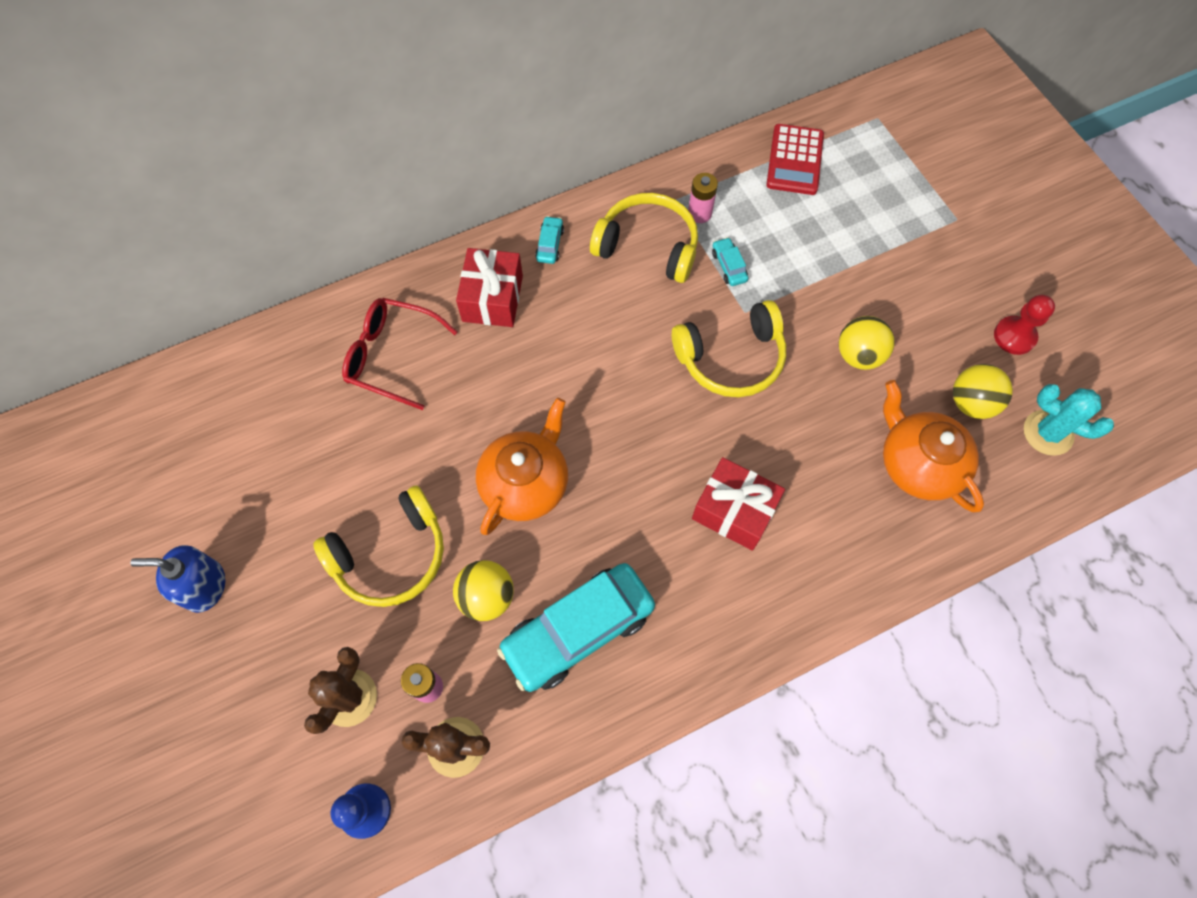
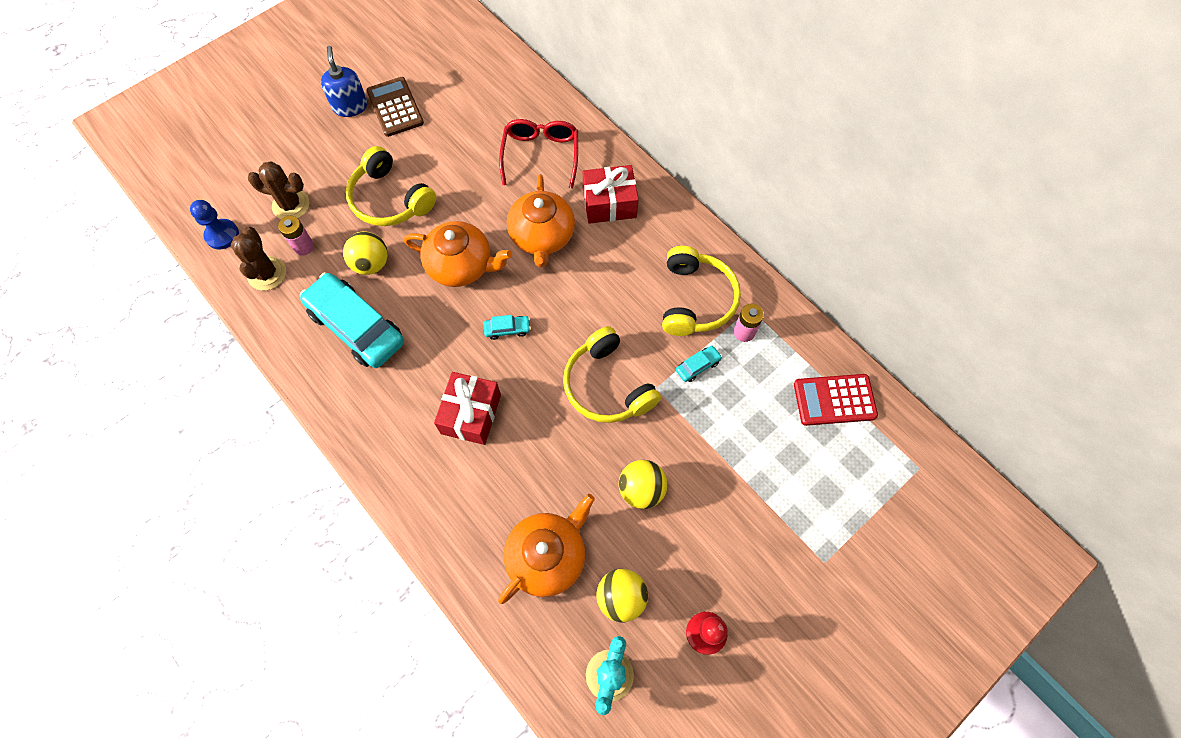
camera: 75 degrees right, 0 degrees up
(234, 523) = (395, 107): none -> brown calculator
(514, 381) = (542, 236): none -> orange teapot
(550, 244) = (672, 229): turquoise car -> turquoise car (507, 329)

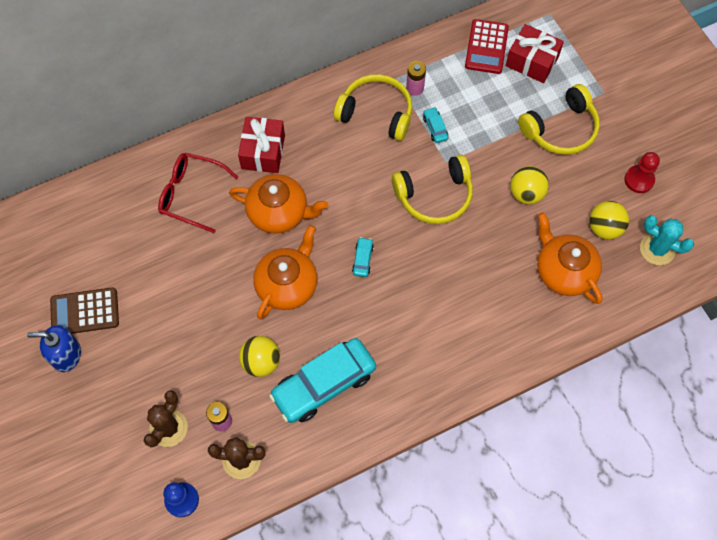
camera: 75 degrees left, 0 degrees up
(390, 199) = (194, 334): yellow headphones -> yellow headphones (561, 129)
(471, 414) = (433, 303): red gift -> red gift (532, 61)

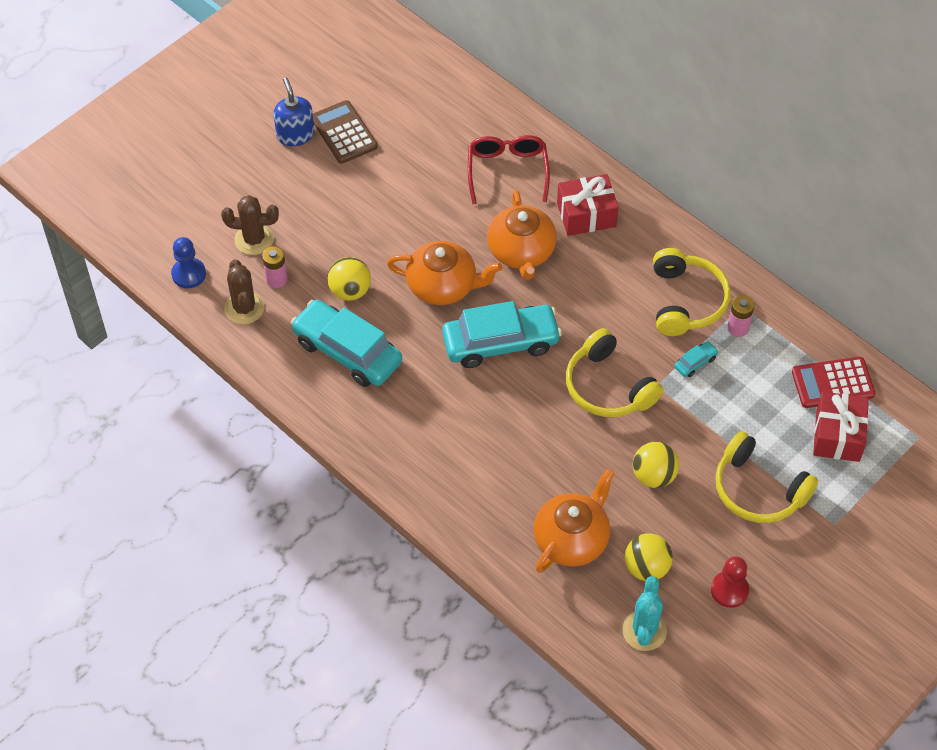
camera: 70 degrees right, 10 degrees down
(362, 259) = (500, 343): turquoise car -> turquoise car, size x2.46

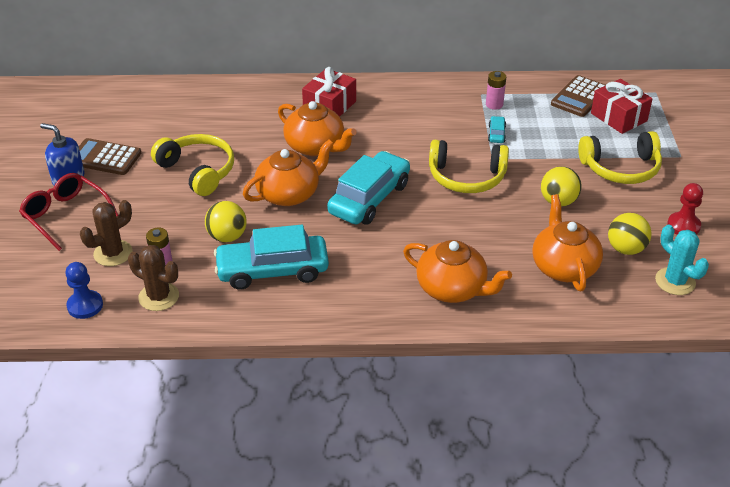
camera: 45 degrees left, 15 degrees down
(459, 482) = (452, 288): none -> orange teapot
(507, 171) = (249, 114): red glasses -> red glasses (65, 215)
(686, 301) = (448, 110): yellow headphones -> yellow headphones (198, 171)
(832, 383) = (579, 97): red calculator -> brown calculator

